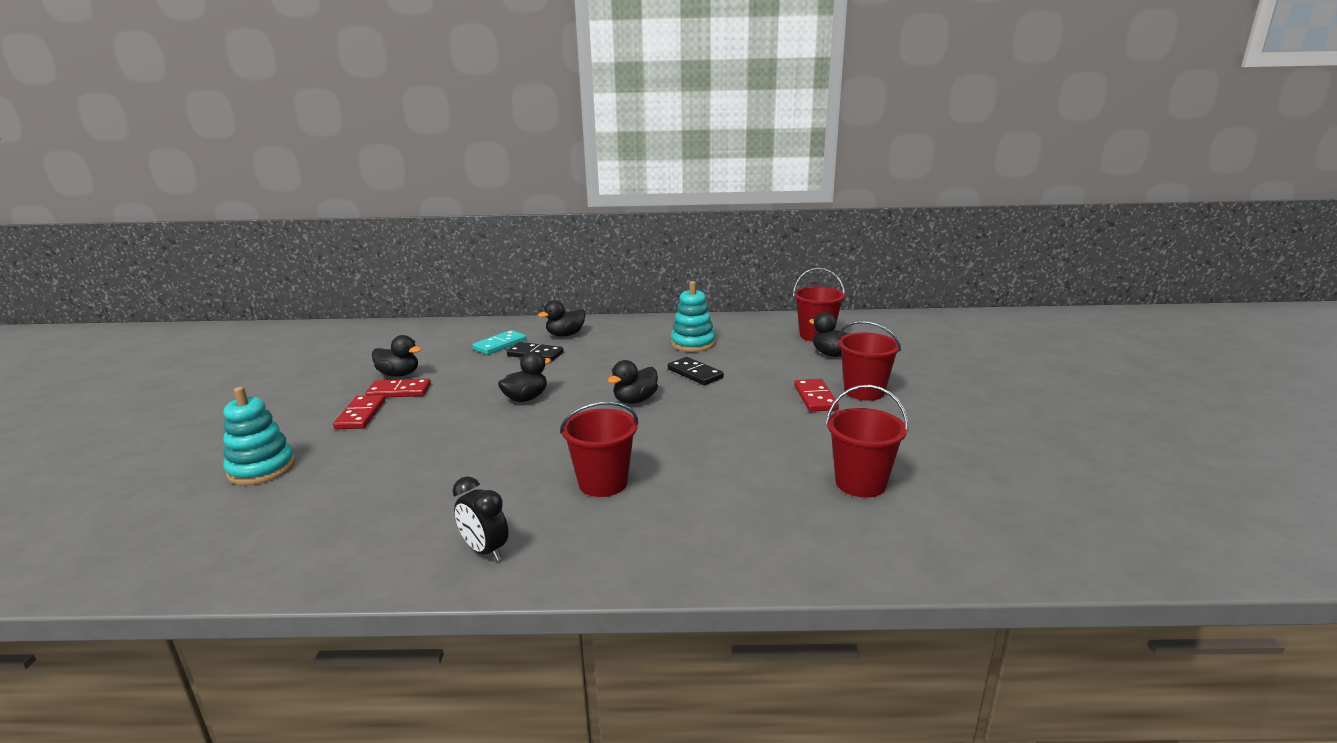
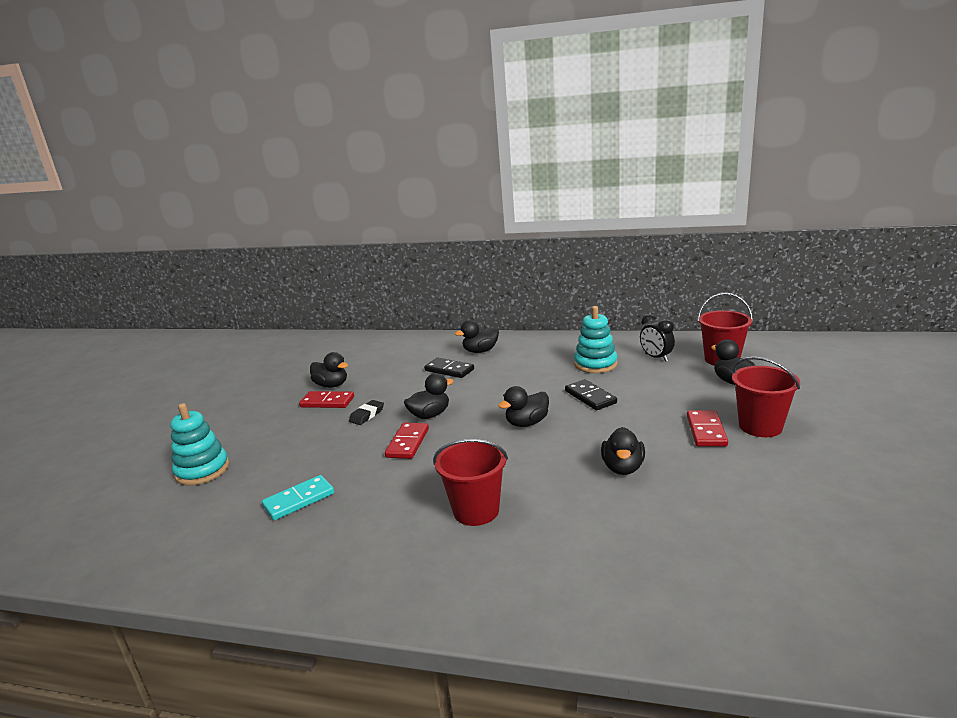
camera: 15 degrees right, 0 degrees up
(360, 415) = (291, 423): red domino -> red domino (407, 443)
(452, 402) = (367, 415): none -> black eraser
(485, 551) = (354, 573): black clock -> black clock (656, 358)
(500, 345) = (421, 359): turquoise domino -> turquoise domino (299, 500)
(743, 434) = (623, 468): none -> black duck
(860, 483) = (734, 535): red bucket -> none

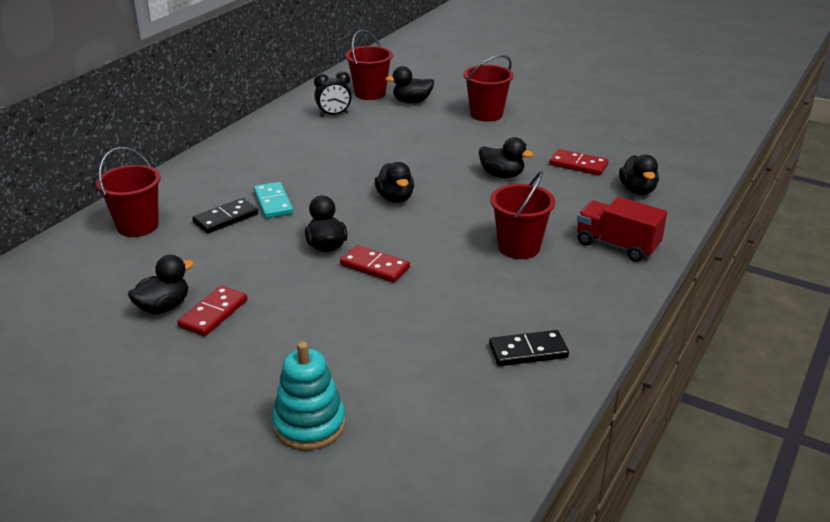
camera: 75 degrees left, 10 degrees up
(299, 500) = (436, 345): turquoise domino -> turquoise domino (273, 202)
(367, 415) = (283, 286): black eraser -> none
(424, 349) = (137, 226): none -> red bucket
(480, 351) = (198, 191): black duck -> black duck (637, 190)
(518, 584) = (617, 245): none -> red truck
(590, 397) = (376, 160): black domino -> black domino (528, 351)
(595, 364) = (313, 142): turquoise stacking toy -> none
(706, 431) = (476, 132): red domino -> red domino (578, 165)

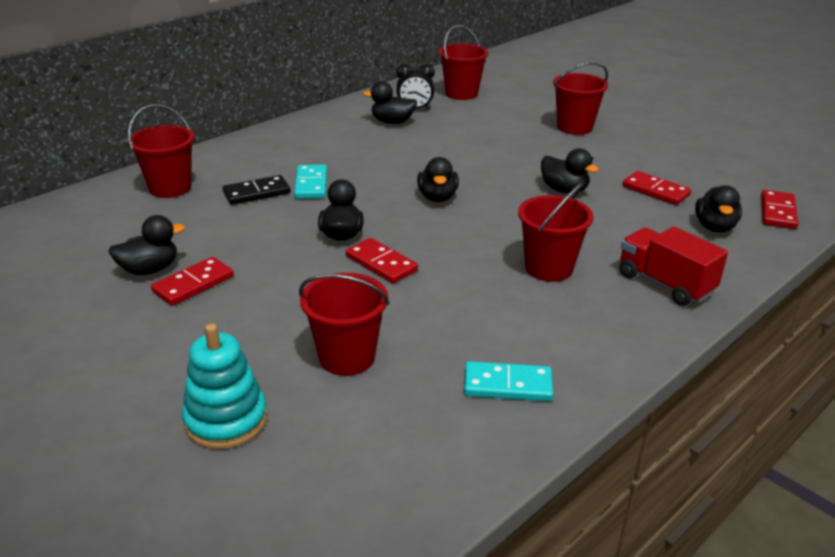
camera: 15 degrees right, 0 degrees up
(385, 353) = (347, 357): none -> red bucket
(412, 101) = (501, 106): black duck -> black duck (392, 122)
(528, 351) = (507, 385): black domino -> turquoise domino
(681, 170) = (777, 212): none -> red domino

